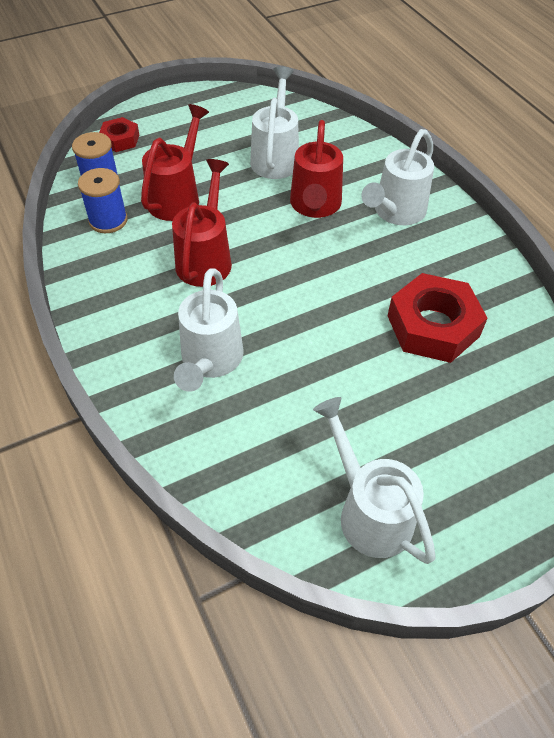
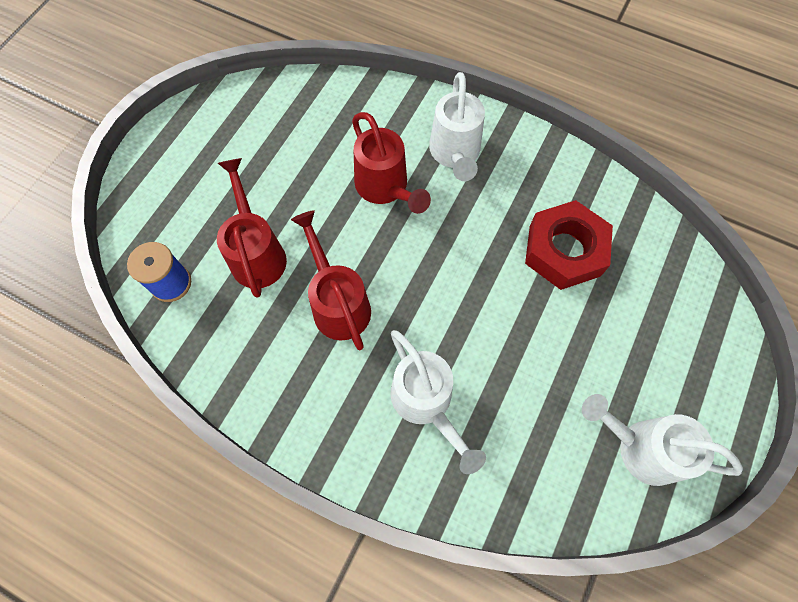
camera: 35 degrees left, 15 degrees up
(108, 220) = (215, 320): blue spool -> none
(120, 139) = (144, 220): red nut -> none
(275, 157) = (309, 154): white watering can -> none

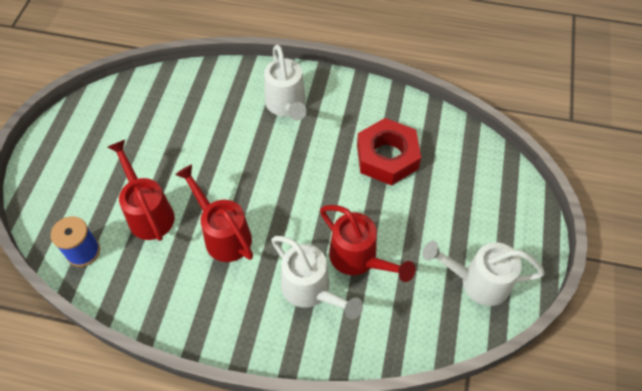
camera: 15 degrees left, 10 degrees down
(385, 188) = (239, 142): red watering can -> red watering can (358, 259)

